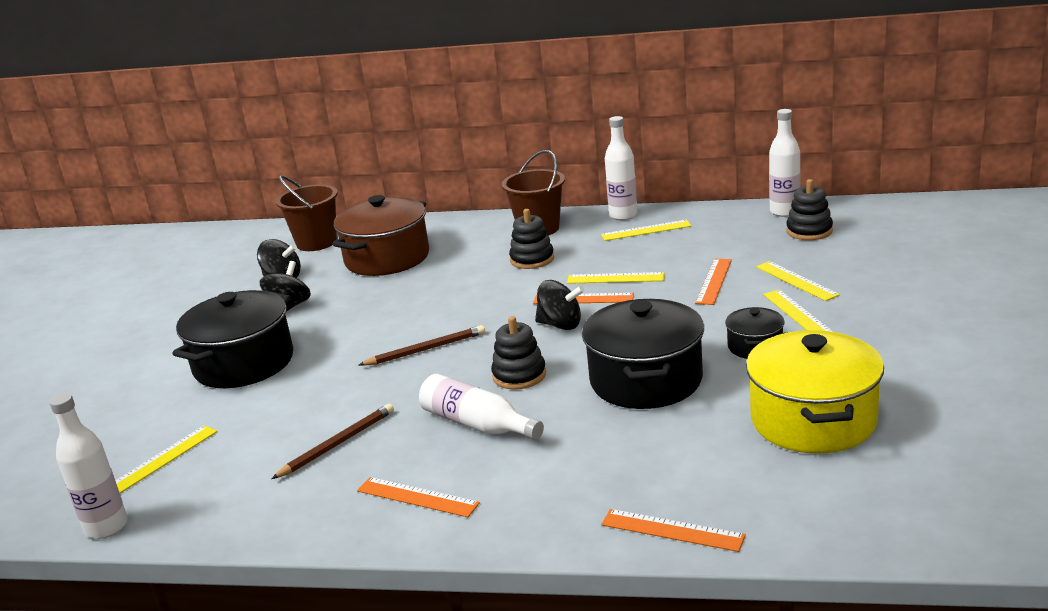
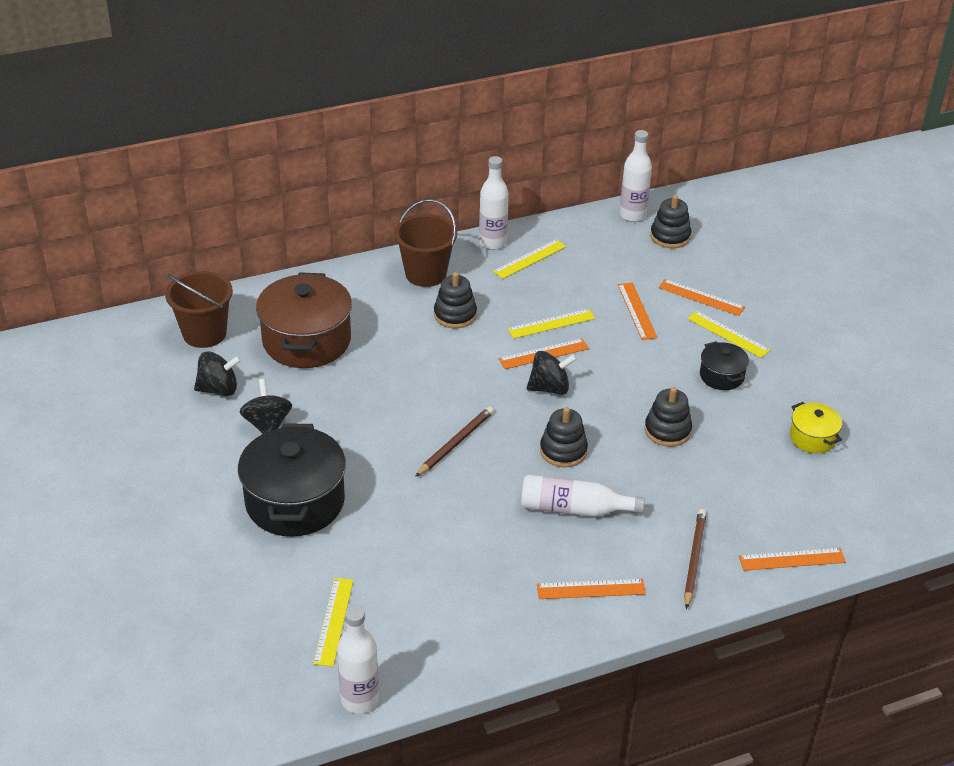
camera: 35 degrees left, 15 degrees up
(337, 444) = (476, 561): brown pencil -> brown pencil (694, 559)
(646, 380) = (667, 430): black pot -> black stacking toy
(796, 281) = (701, 297): yellow ruler -> orange ruler
(813, 420) = (812, 438): yellow pot -> yellow pot, size x0.50

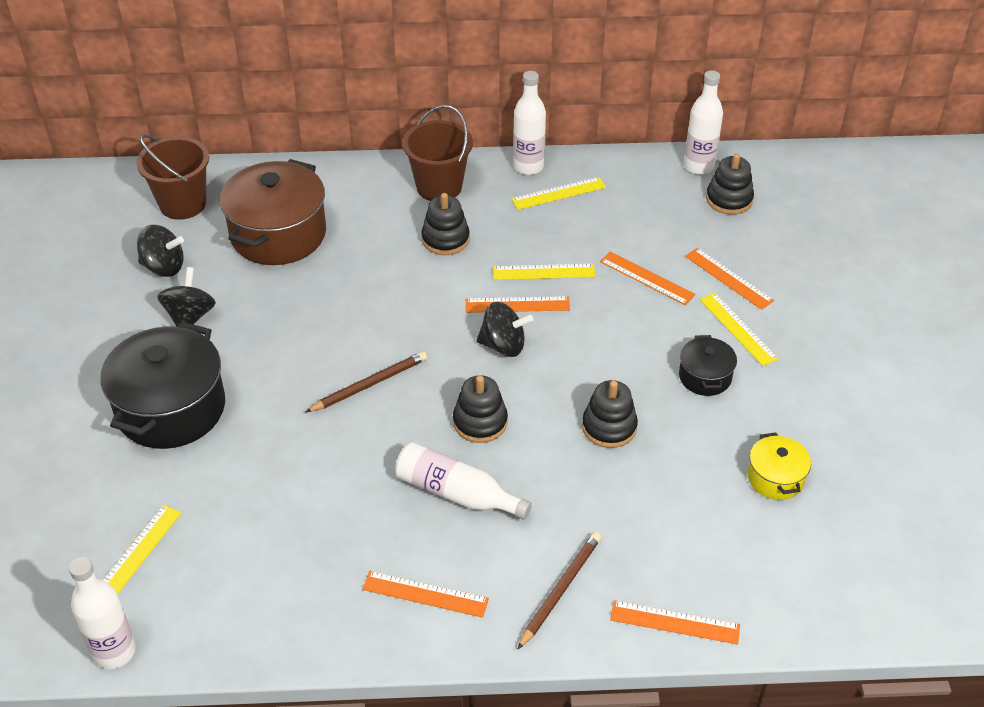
camera: 20 degrees right, 5 degrees up
(637, 311) = (647, 278): orange ruler -> orange ruler turned 60 degrees counterclockwise

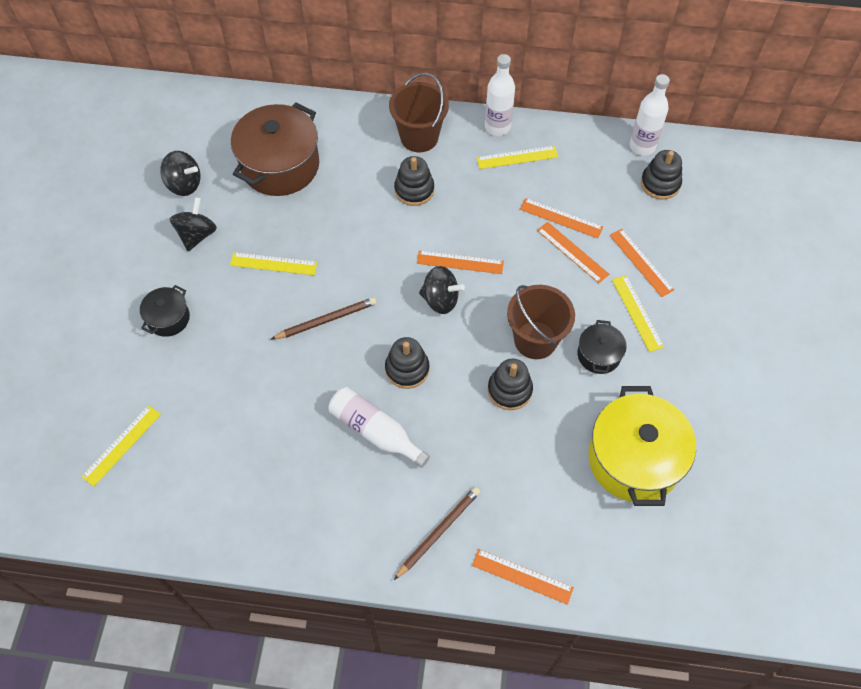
camera: 10 degrees right, 15 degrees up
(114, 651) = (92, 527): white bottle -> none
(171, 408) = (168, 318): black pot -> black pot, size x0.50
(182, 204) = (209, 125): brown bucket -> brown bucket (535, 340)
(425, 594) = (333, 518): orange ruler -> orange ruler (561, 218)
(543, 272) = (488, 233): yellow ruler -> yellow ruler (273, 264)
(775, 478) = (634, 459): yellow pot -> yellow pot, size x2.01

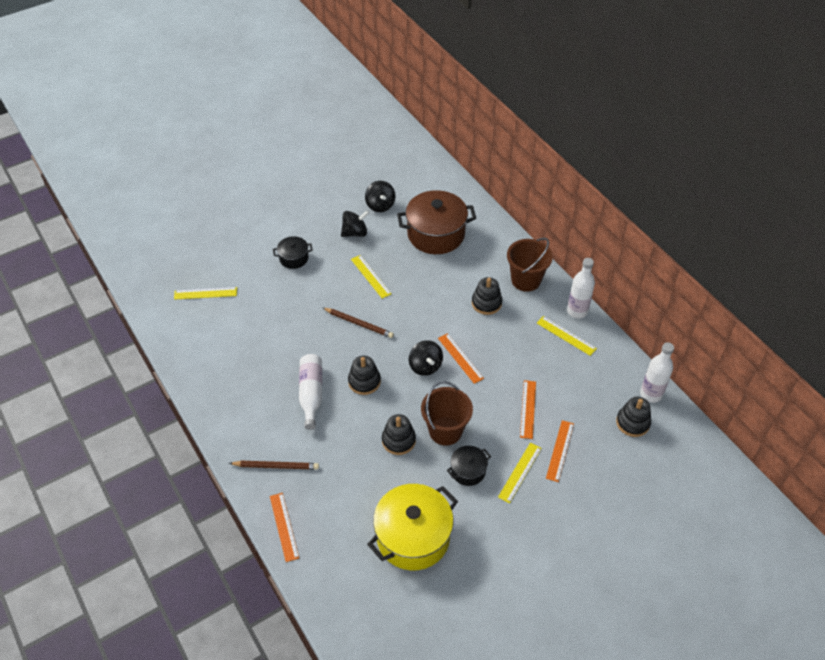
camera: 50 degrees right, 10 degrees down
(561, 218) = (546, 387): orange ruler -> none

